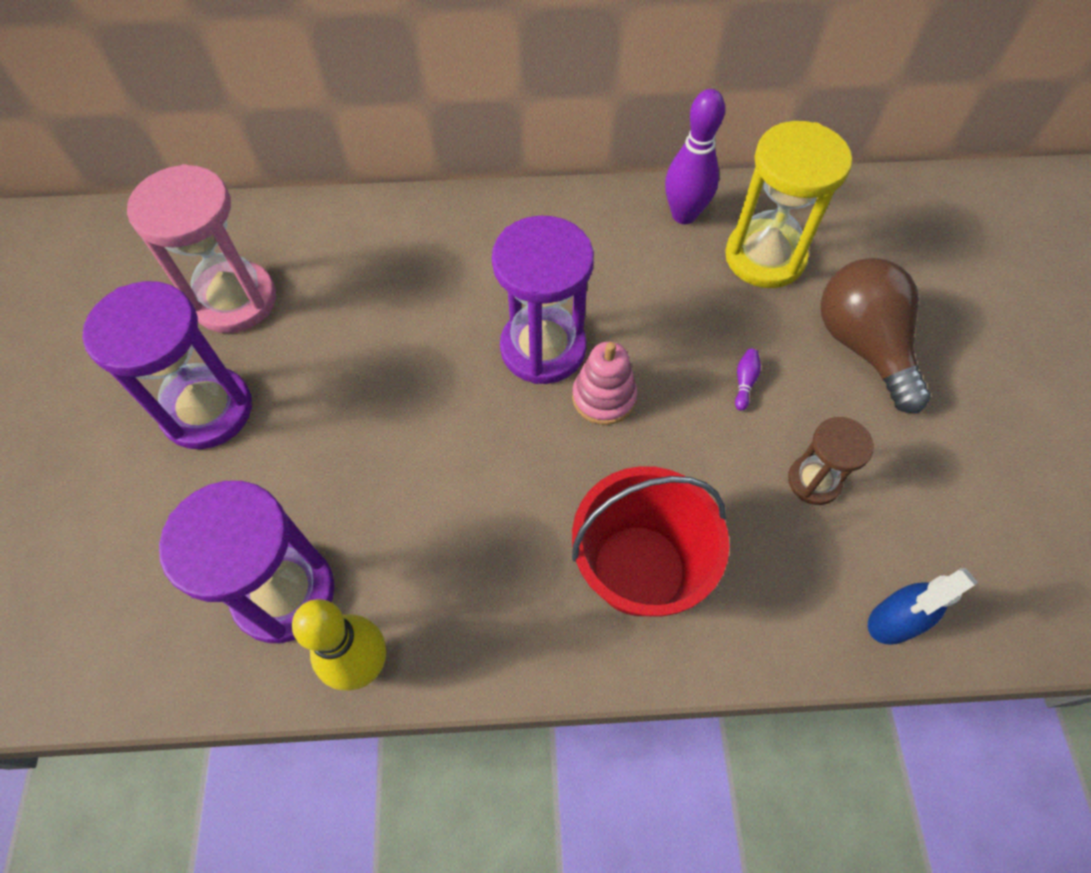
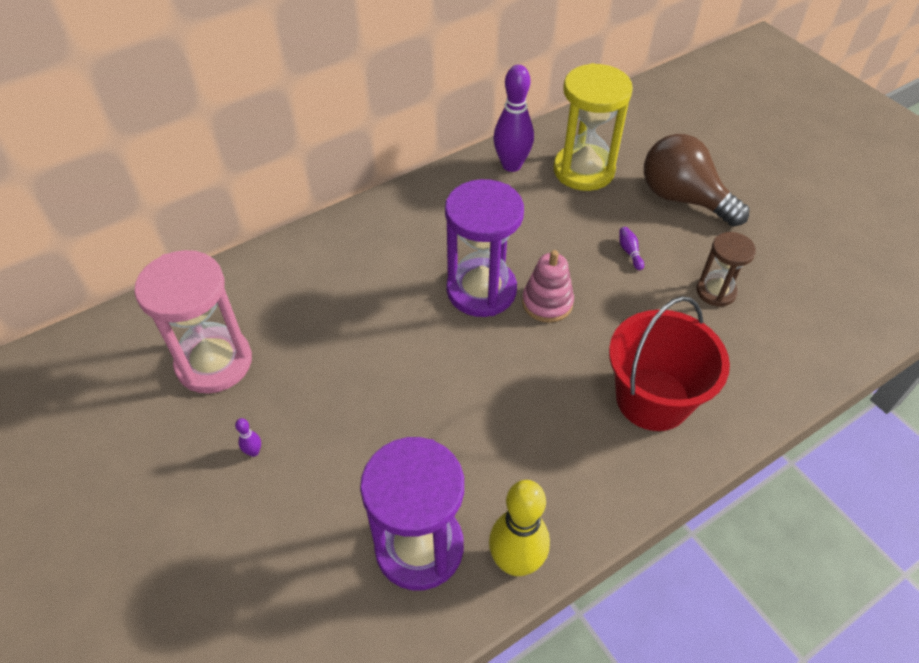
camera: 30 degrees left, 10 degrees down
(207, 410) = (254, 452): purple hourglass -> purple bowling pin
(894, 621) = (821, 349): blue spray bottle -> none

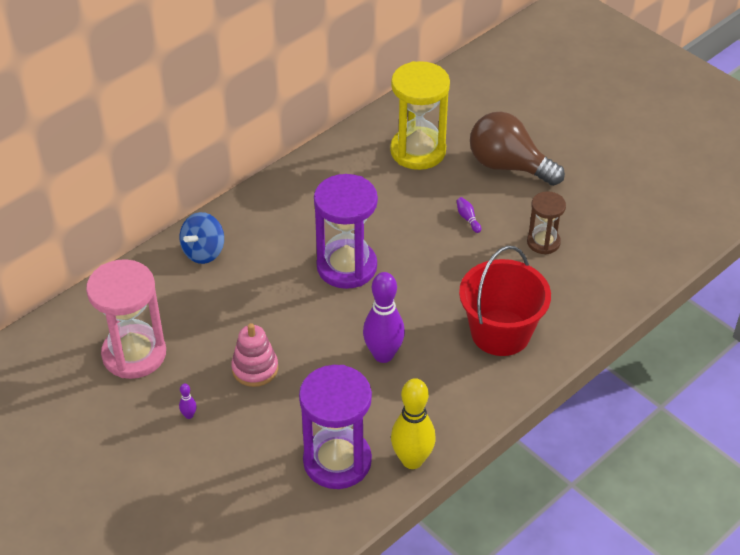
camera: 10 degrees left, 5 degrees down
(326, 252) = (203, 252): none -> blue spinning top
(511, 165) = (352, 154): purple bowling pin -> purple bowling pin (383, 355)
(547, 303) = (404, 270): pink stacking toy -> pink stacking toy (255, 369)

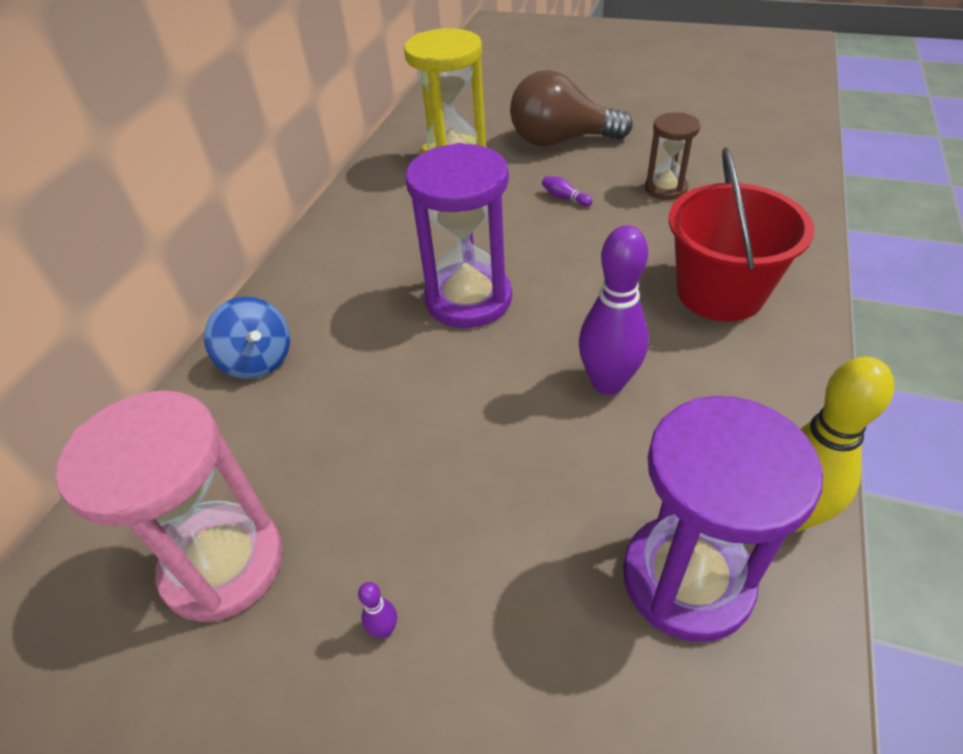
camera: 25 degrees left, 0 degrees up
(203, 252) = (258, 360): blue spinning top -> blue spinning top turned 45 degrees counterclockwise
(255, 369) = (442, 490): pink stacking toy -> none

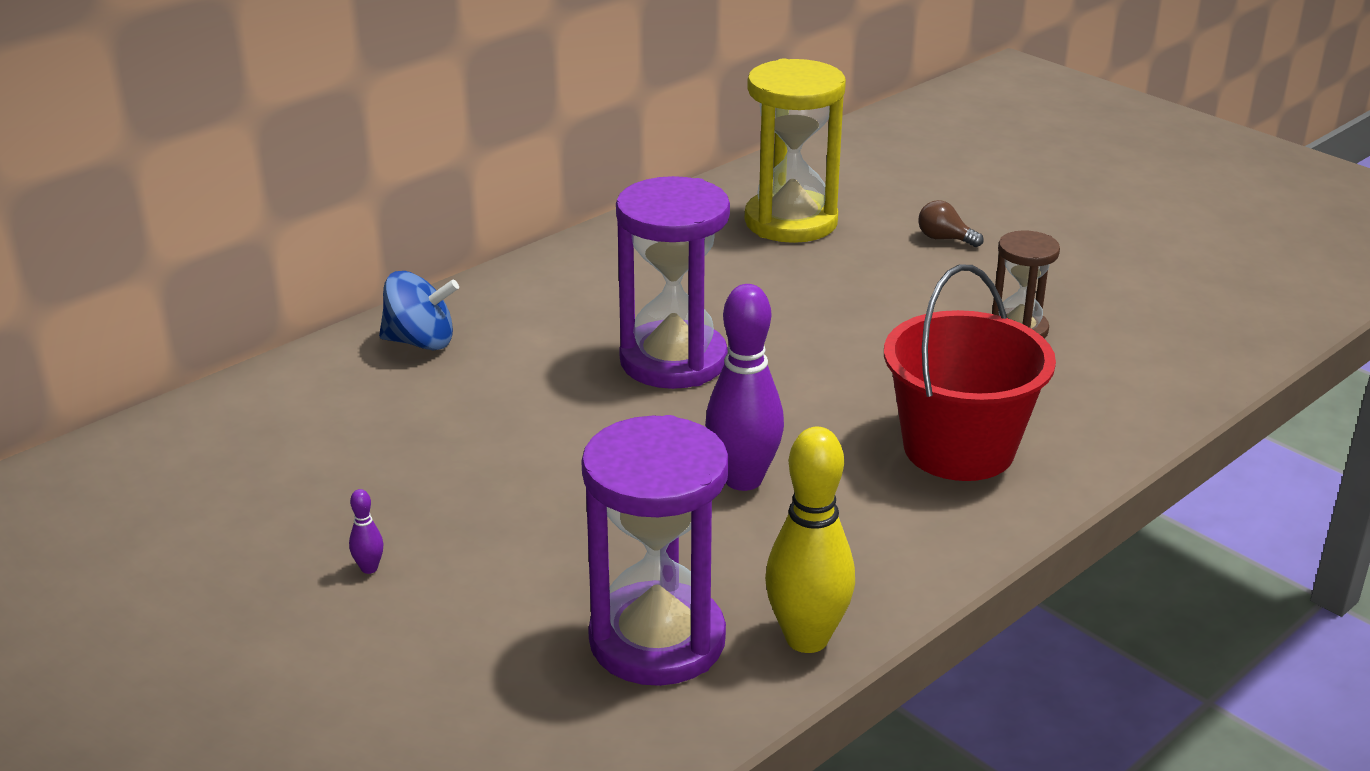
camera: 25 degrees right, 15 degrees down
(223, 564) = (276, 478): pink hourglass -> none
(258, 360) = (420, 342): blue spinning top -> blue spinning top turned 75 degrees counterclockwise
(560, 141) = (944, 239): brown light bulb -> brown light bulb, size x0.40
(564, 198) = (882, 301): purple bowling pin -> none

